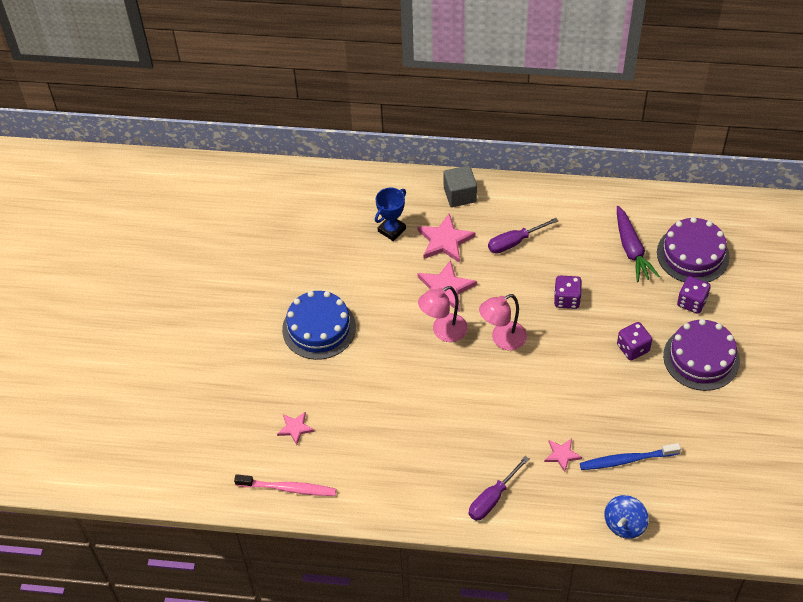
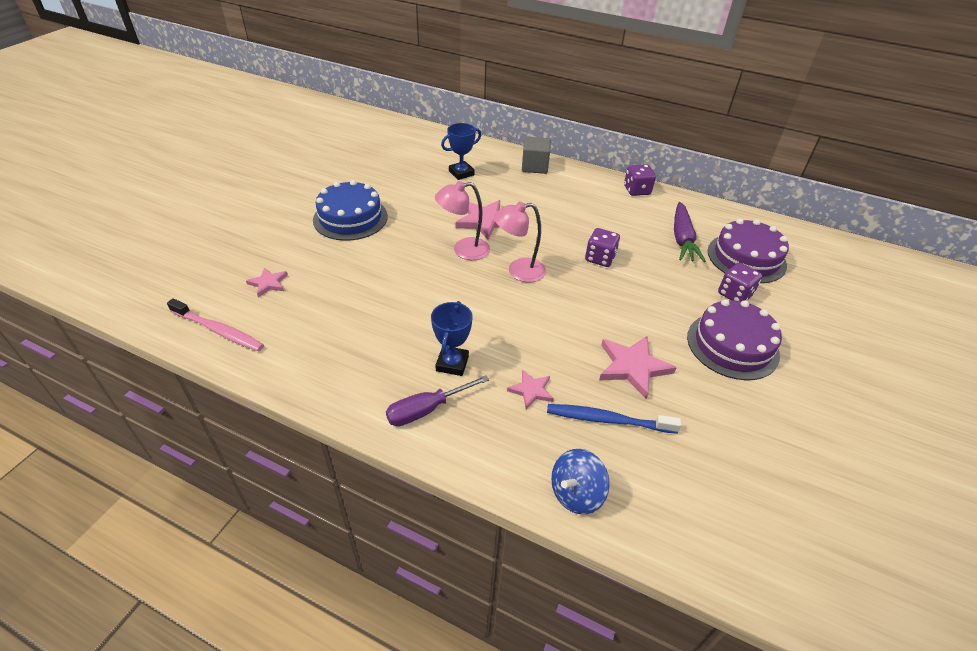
camera: 15 degrees right, 10 degrees down
(445, 241) = (504, 190): pink star -> pink star (633, 367)
(491, 452) = (452, 363): none -> blue trophy
(514, 242) = (568, 206): purple screwdriver -> none
(633, 348) = (655, 315): purple dice -> purple dice (637, 190)

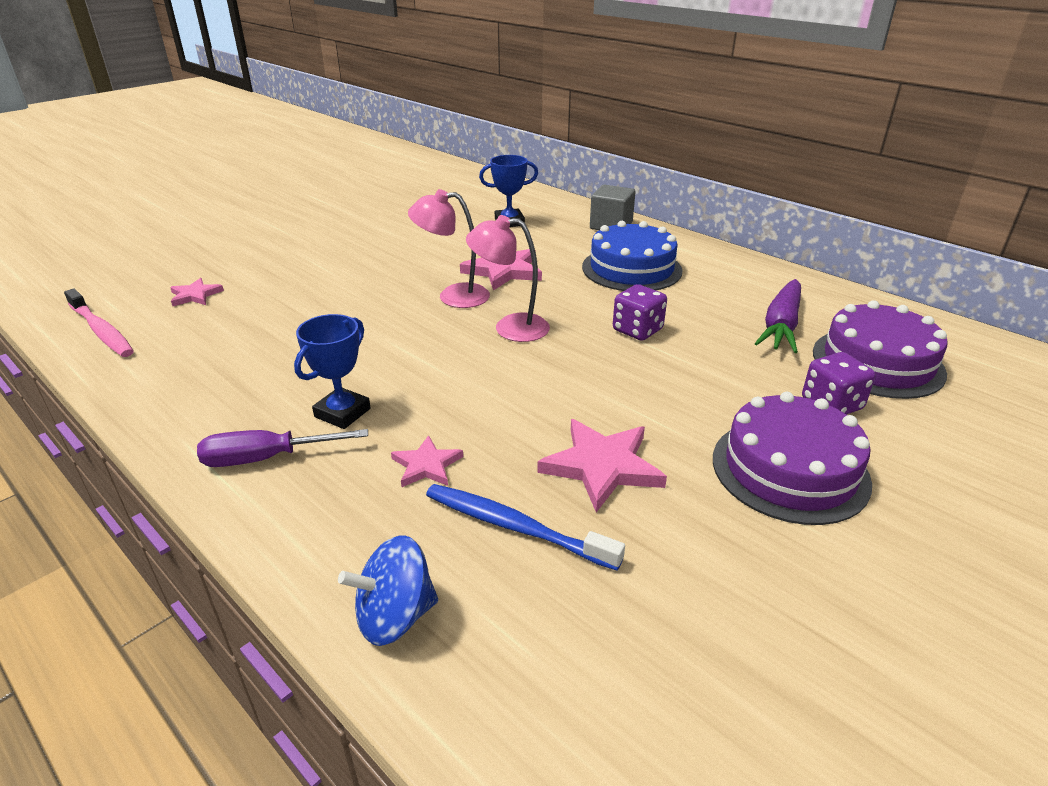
camera: 20 degrees right, 10 degrees down
(350, 218) = (340, 248): blue cake -> blue cake (631, 269)
(637, 190) = (742, 265): purple dice -> none

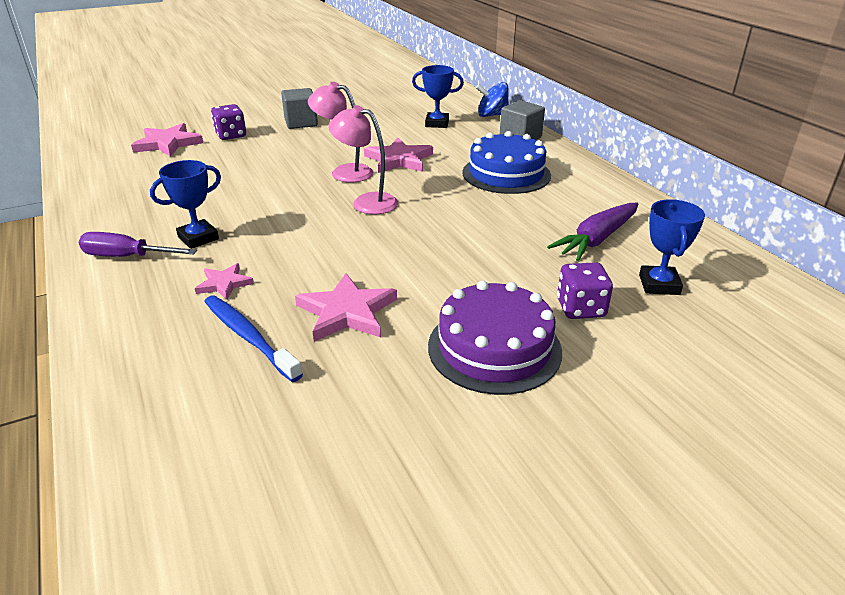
camera: 20 degrees right, 0 degrees up
(101, 330) = (93, 157): pink toothbrush -> none
(195, 295) = (168, 143): pink star -> pink star, size x1.72
(349, 243) = (301, 123): none -> grey cube
(395, 616) = (124, 371): blue spinning top -> blue spinning top (492, 115)
(637, 330) = (466, 221): purple dice -> purple dice (231, 135)
(877, 362) = (659, 285): purple cake -> blue trophy

